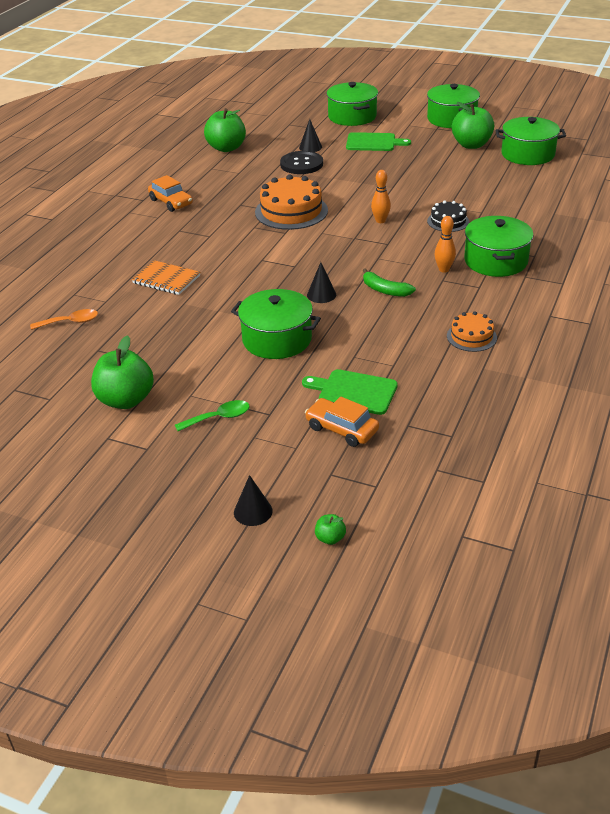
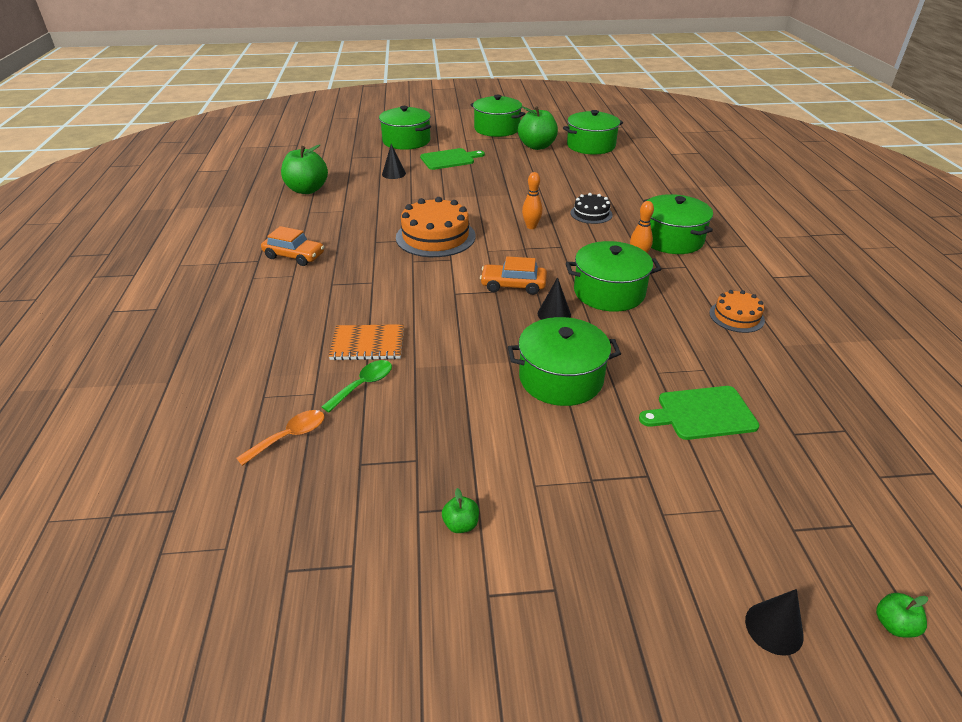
camera: 30 degrees left, 0 degrees up
(126, 400) = (461, 524): green apple -> green apple, size x0.43
(219, 418) = (598, 504): green spoon -> green spoon (363, 385)
(301, 164) = (400, 190): black button -> none
(341, 429) = (740, 465): orange car -> orange car (513, 285)
(385, 290) = (609, 292): green banana -> green pot

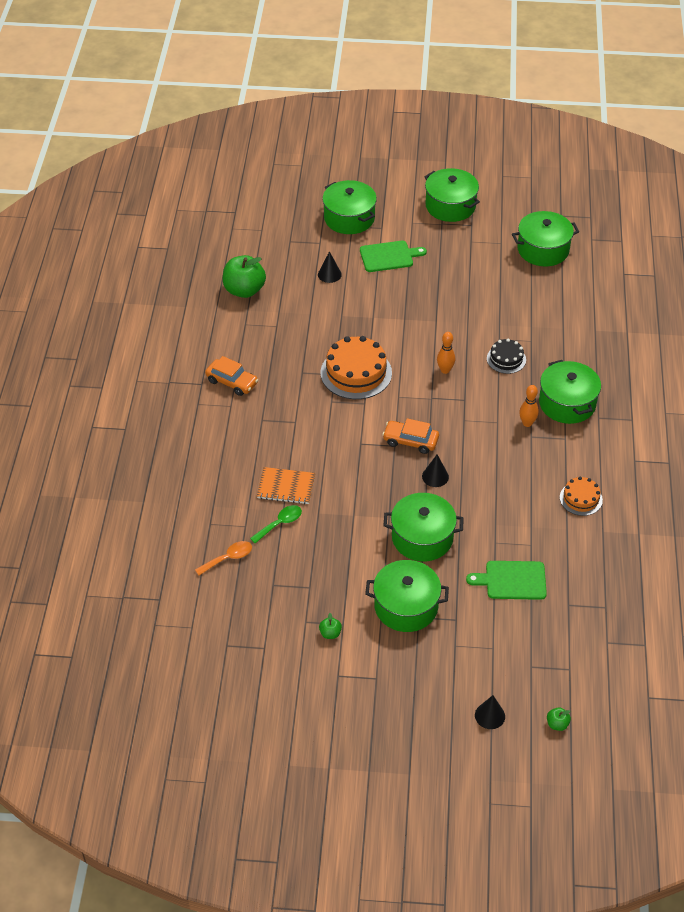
camera: 10 degrees right, 10 degrees up
(537, 146) = (485, 244): green apple -> none
(609, 292) = (487, 459): green pot -> green pot (406, 606)

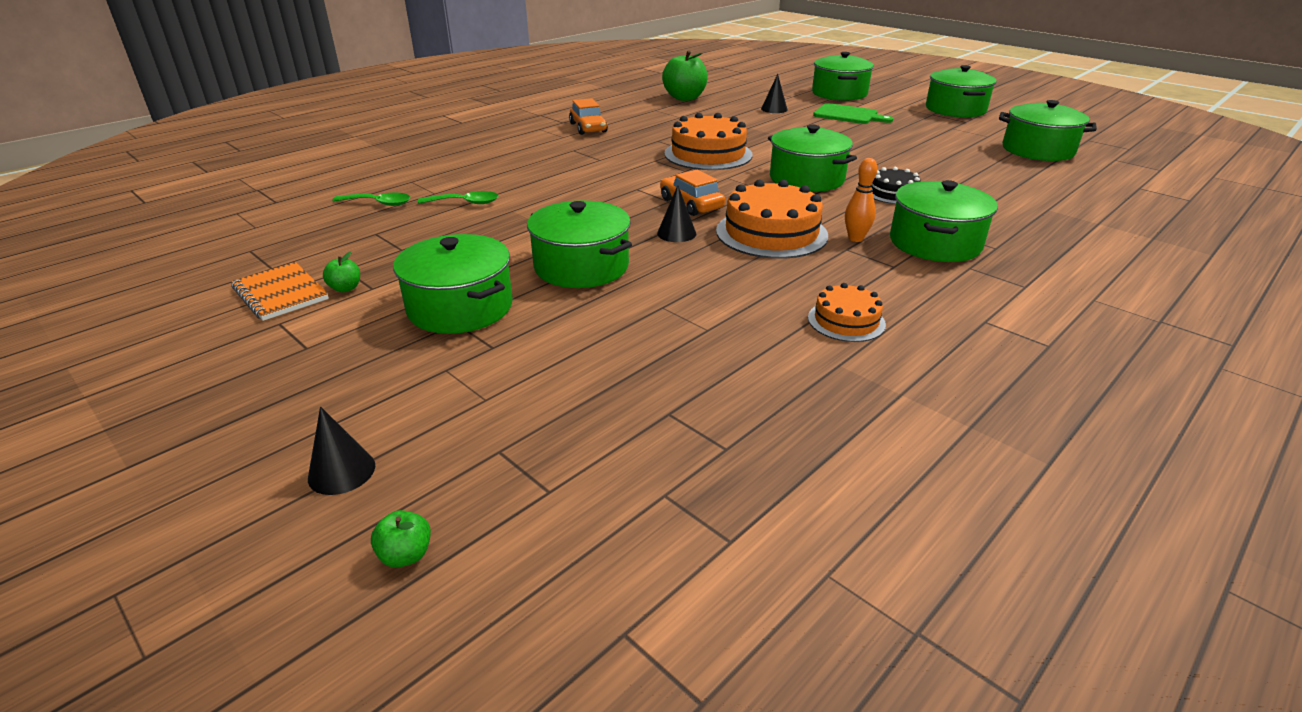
camera: 40 degrees right, 15 degrees down
(228, 558) = (379, 203): orange spoon -> green spoon
(286, 487) = (516, 187): orange notebook -> orange notebook (280, 293)
(445, 370) = (806, 179): orange bowling pin -> green pot
(482, 444) = (771, 233): none -> orange cake
(512, 580) = (627, 348): green cutting board -> none

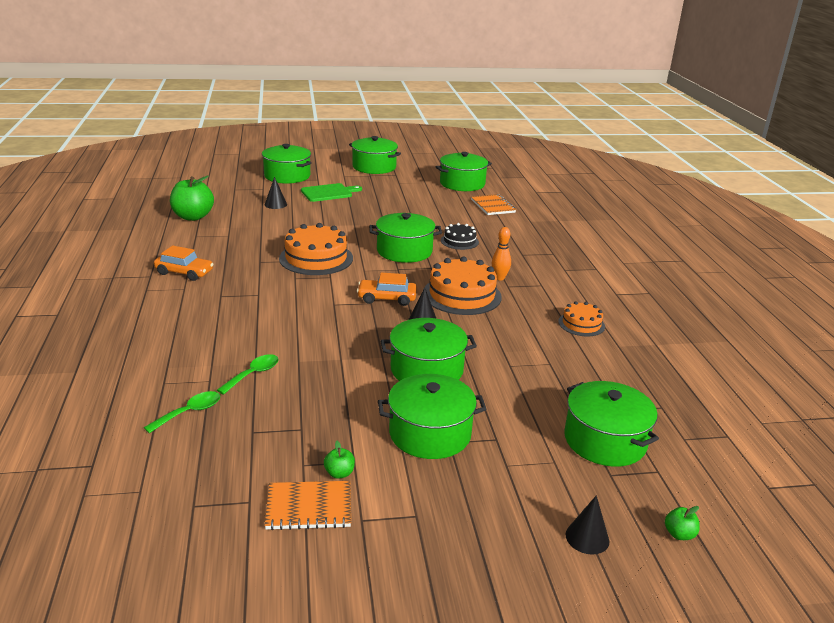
camera: 55 degrees left, 5 degrees down
(935, 243) = (530, 263): green pot -> green pot (605, 441)
(1027, 180) = (493, 206): none -> orange notebook

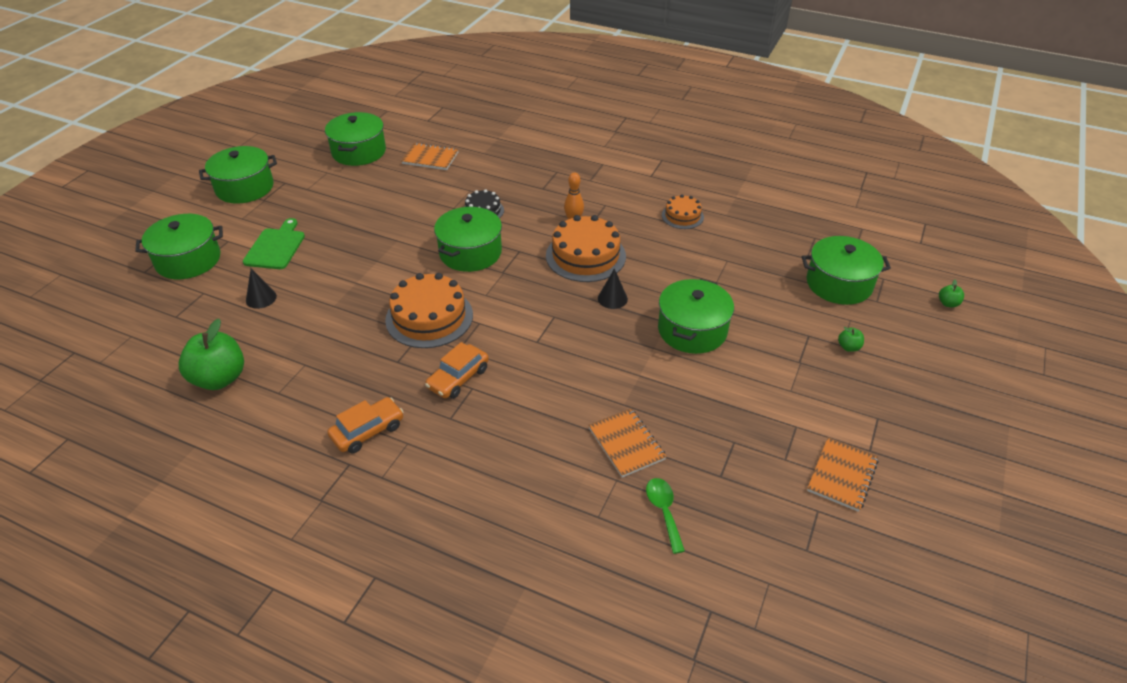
camera: 55 degrees left, 15 degrees up
(253, 374) = (626, 444): green spoon -> orange notebook
(339, 473) = (807, 441): green apple -> green apple (848, 347)
(387, 298) = (554, 303): orange car -> orange car (458, 378)
(430, 433) = (783, 367): green pot -> none
(587, 537) = (935, 345): black cone -> none

